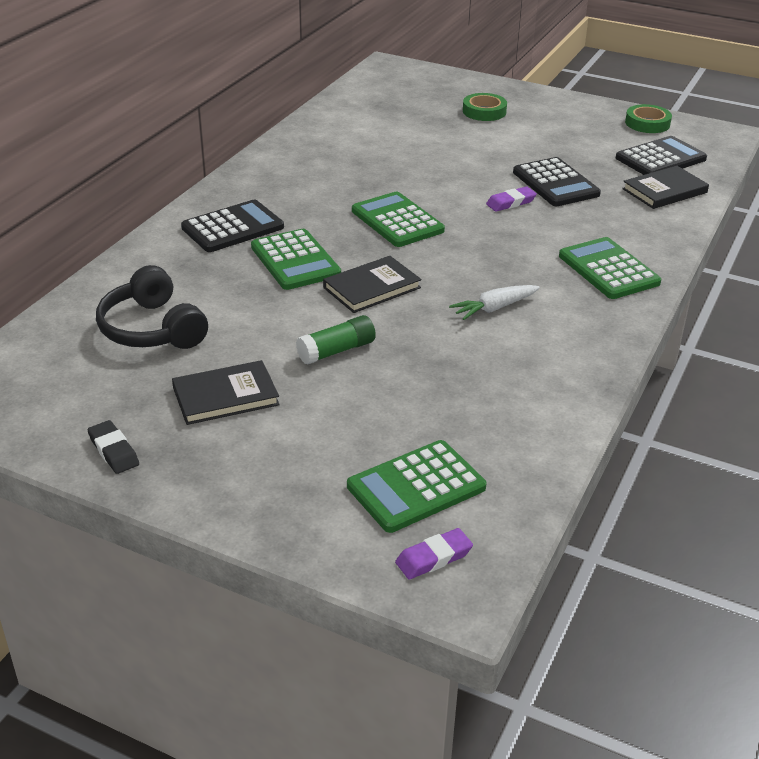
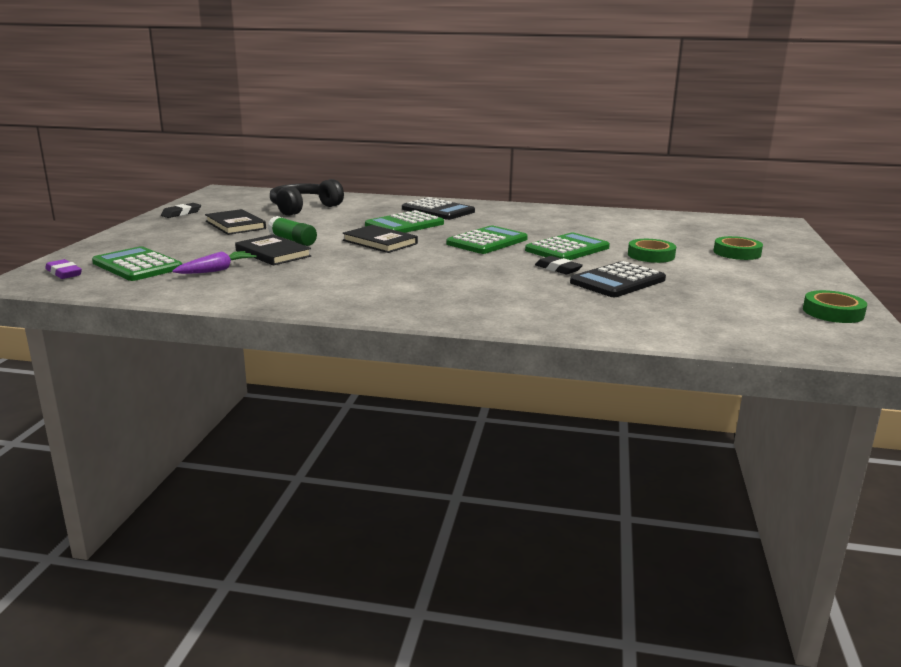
camera: 75 degrees right, 15 degrees down
(457, 417) = (216, 270): none -> purple carrot
(480, 149) = (651, 255): none -> green tape
(494, 308) = (370, 272): white carrot -> none
(511, 202) = (558, 269): purple eraser -> black eraser
(608, 269) = (463, 304): green calculator -> green calculator (567, 249)
(660, 158) = (744, 319): black calculator -> none
(664, 191) = (662, 322): black book -> black book (273, 253)

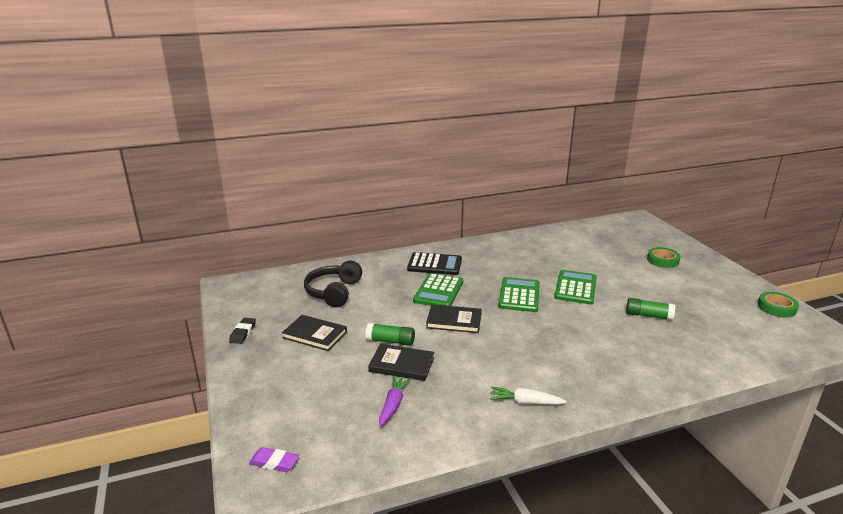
camera: 30 degrees left, 5 degrees up
(137, 265) = (321, 425): green calculator -> none
(340, 296) = (525, 402): none -> white carrot
(558, 269) = (601, 314): black eraser -> none
(618, 281) = (648, 315): black calculator -> green glue stick
(651, 255) = (627, 279): green tape -> none

